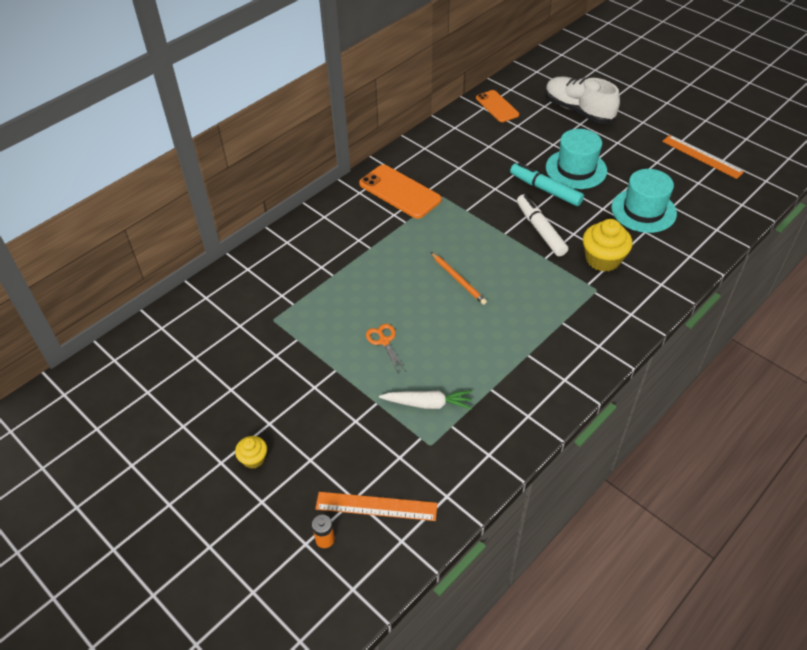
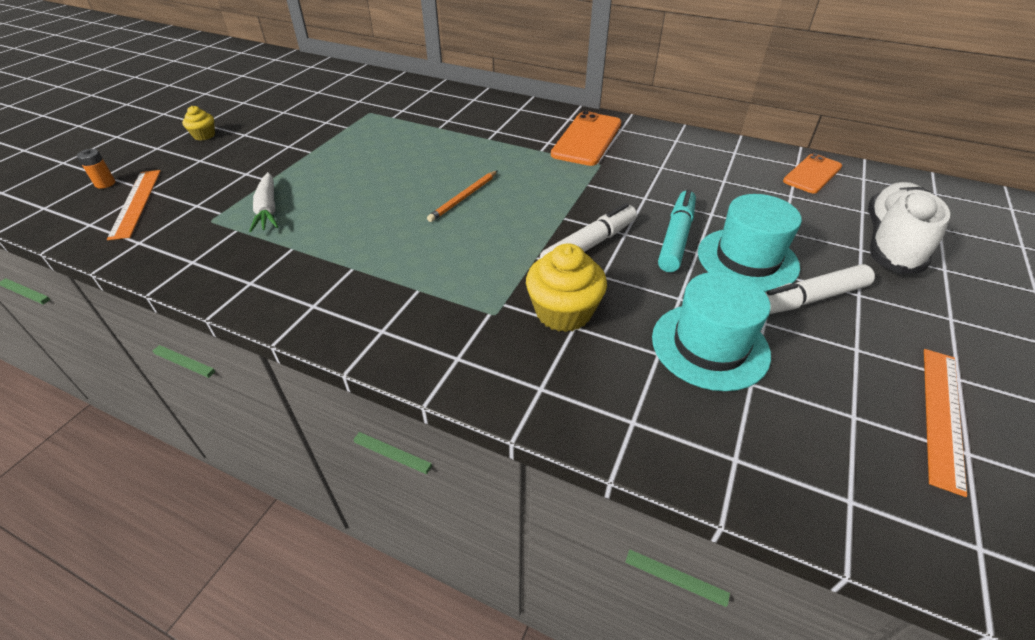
camera: 70 degrees right, 5 degrees down
(384, 341) = (354, 169): orange scissors -> none
(616, 162) = (807, 299): none -> white marker

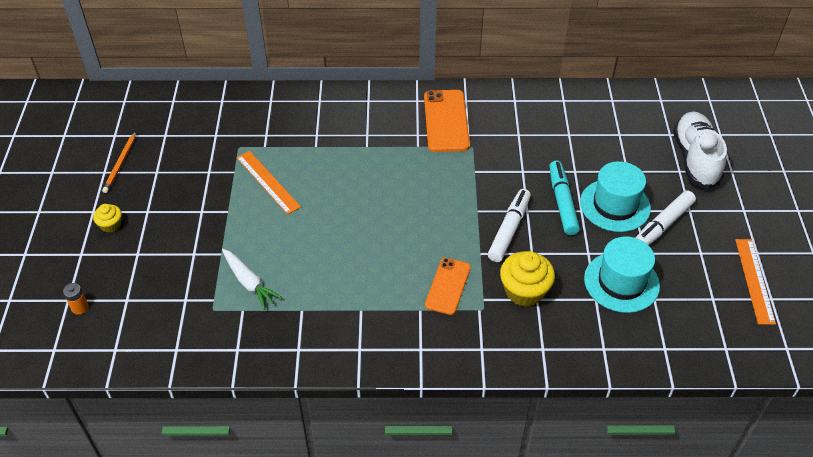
camera: 25 degrees left, 5 degrees up
(135, 203) = (131, 316): orange ruler -> orange ruler (267, 182)
(464, 198) = (392, 217): orange pencil -> orange pencil (120, 163)
(812, 174) = (625, 107): orange phone -> orange phone (447, 286)

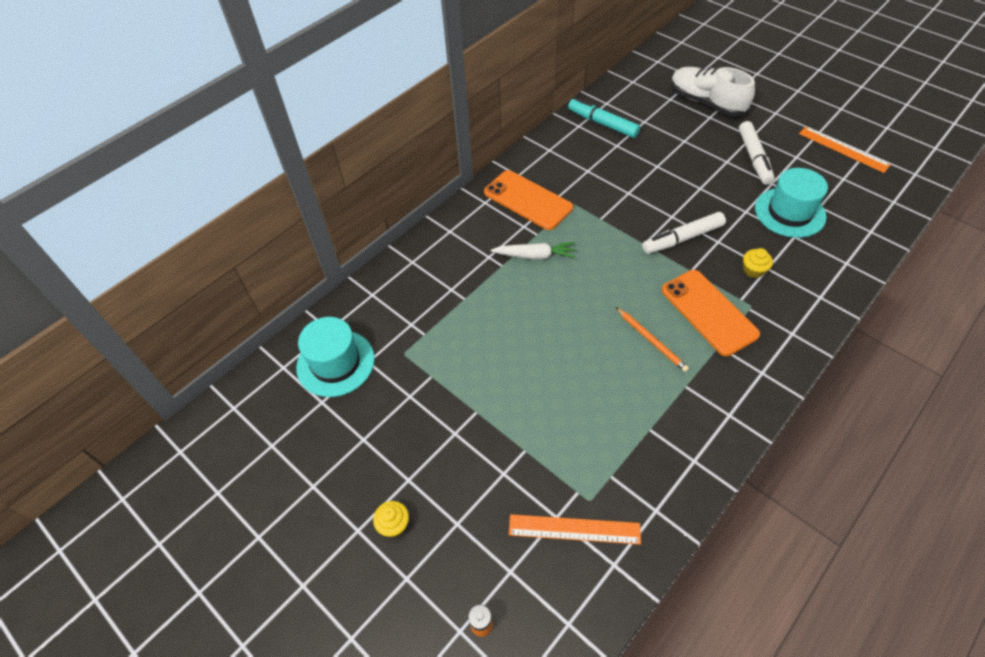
camera: 45 degrees left, 5 degrees up
(120, 163) = (318, 464): orange pencil -> orange pencil (651, 340)
(249, 282) = (582, 450): white carrot -> white carrot (535, 256)
(267, 182) = (471, 359): orange ruler -> orange ruler (574, 529)
(447, 286) = (708, 312): orange phone -> orange phone, size x1.51
(509, 230) = (682, 238): white marker -> white marker turned 90 degrees counterclockwise
(524, 291) = (753, 270): yellow cupcake -> yellow cupcake, size x0.55
(562, 202) = (682, 192): turquoise marker -> turquoise marker (602, 123)
(615, 205) = (712, 168): turquoise hat -> turquoise hat (335, 363)

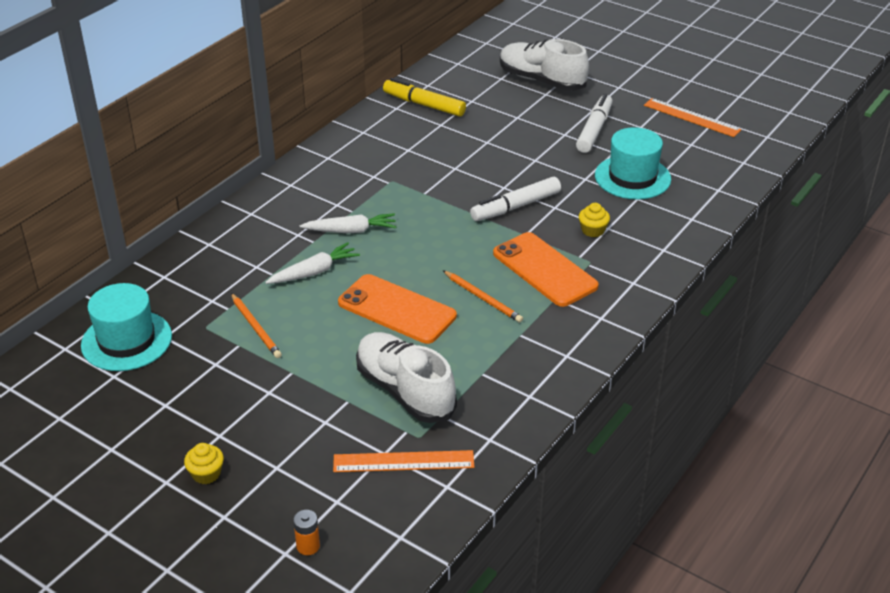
camera: 10 degrees left, 15 degrees down
(447, 357) = (255, 327): none -> orange pencil
(501, 299) = (314, 272): none -> white carrot
(528, 200) = (340, 180): orange phone -> orange phone (396, 309)
(578, 443) = (405, 391): none -> white shoe
(602, 123) = (424, 104): turquoise marker -> yellow marker
(754, 158) = (594, 130): white marker -> white marker turned 150 degrees counterclockwise

